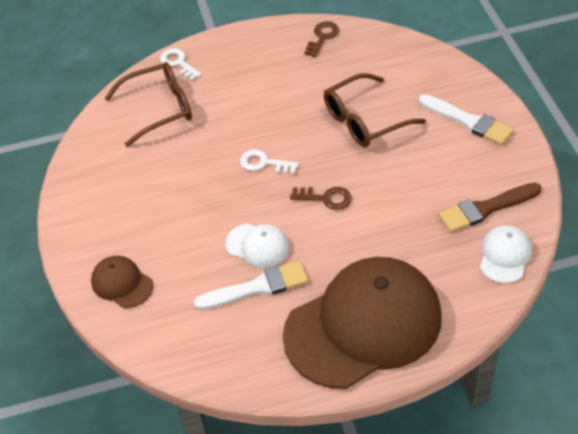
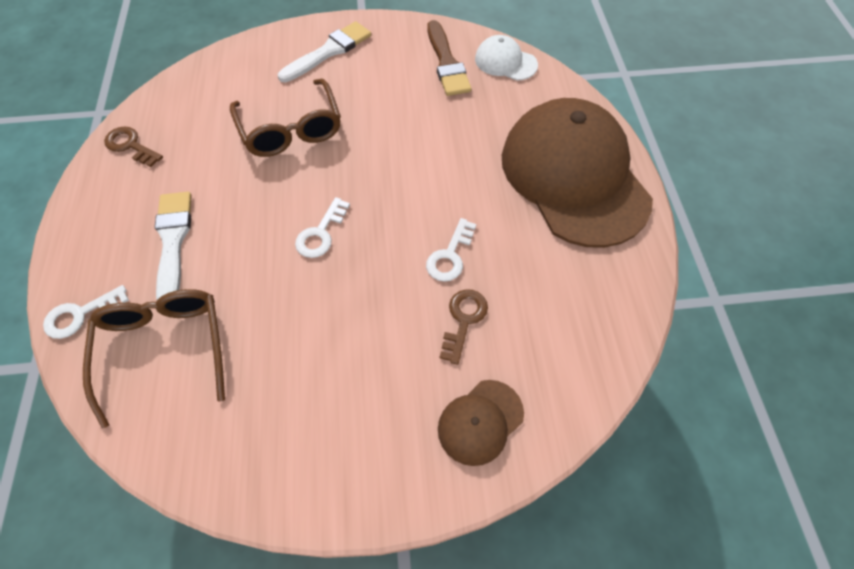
camera: 85 degrees left, 10 degrees up
(257, 287) = (511, 263): white brush -> white brush (173, 242)
(258, 245) = (450, 255): white cap -> white key
(326, 198) = (396, 181): brown key -> brown key (463, 320)

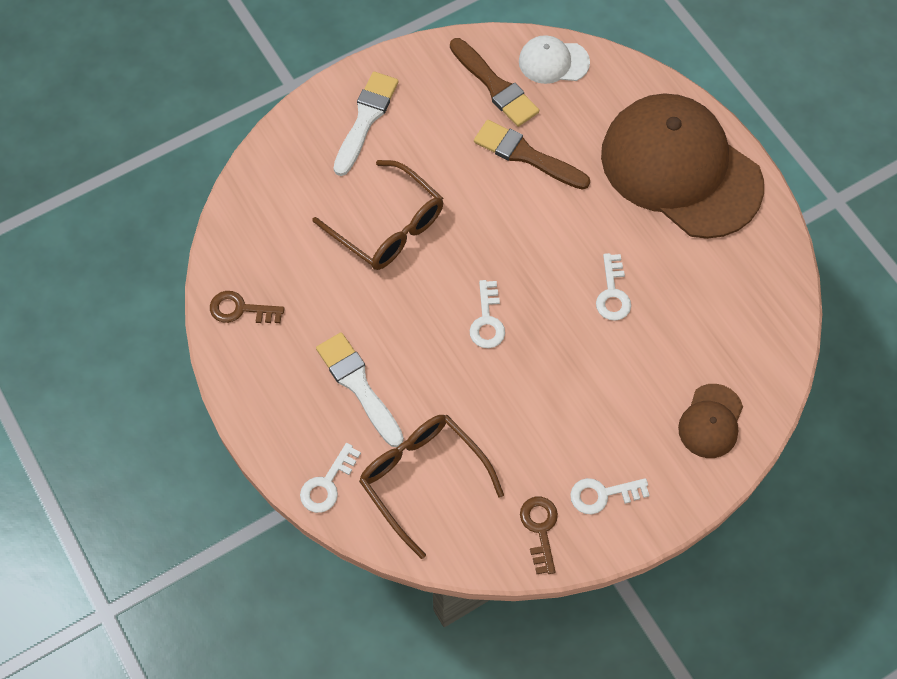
camera: 25 degrees left, 5 degrees up
(322, 448) = (603, 494): none -> white key
(440, 118) = (526, 155): none -> brown brush
(463, 320) = (655, 346): brown key -> brown key (540, 529)

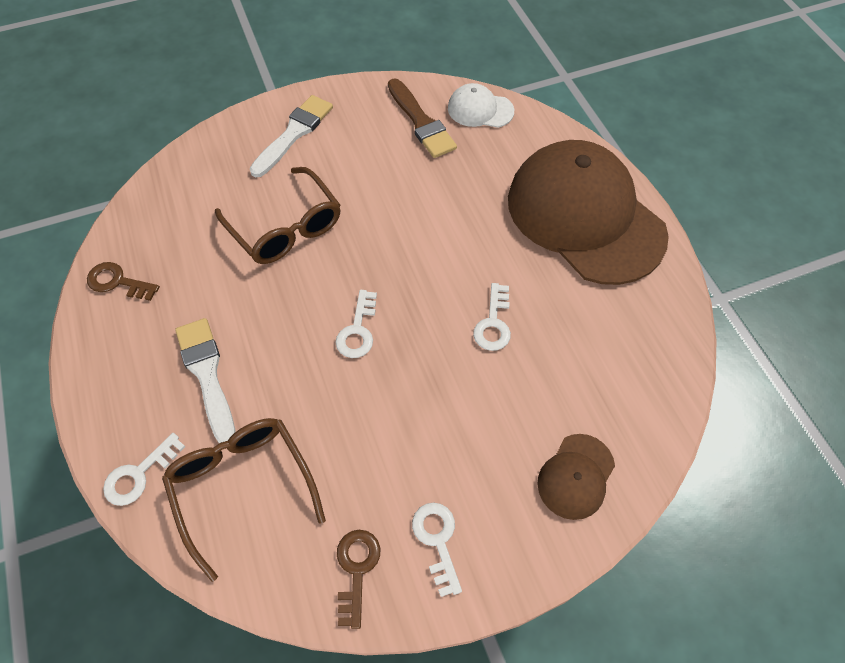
camera: 10 degrees right, 5 degrees down
(526, 155) = (436, 183): brown brush -> none
(603, 494) = (437, 541): white key -> white key turned 75 degrees clockwise

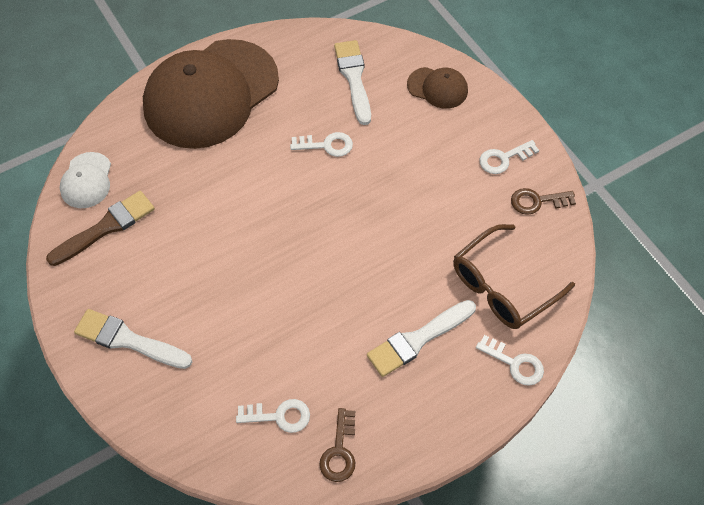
camera: 100 degrees left, 0 degrees up
(285, 227) = (253, 317): brown glasses -> none
(358, 330) = (351, 236): white key -> white key (279, 416)
(600, 370) = (354, 78): none -> white brush

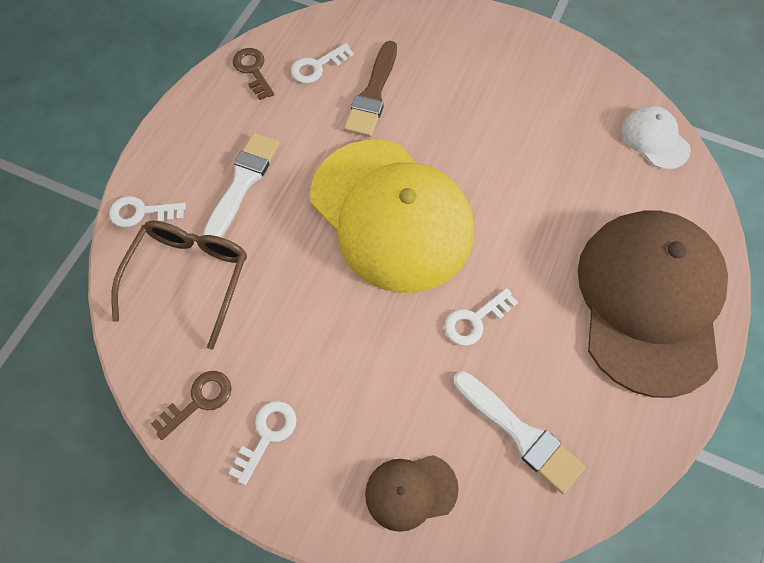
camera: 145 degrees right, 5 degrees up
(106, 227) = (591, 113): brown brush -> brown brush (373, 94)
(128, 340) = (479, 49): white brush -> none
(323, 243) = (391, 215): none -> yellow cap

